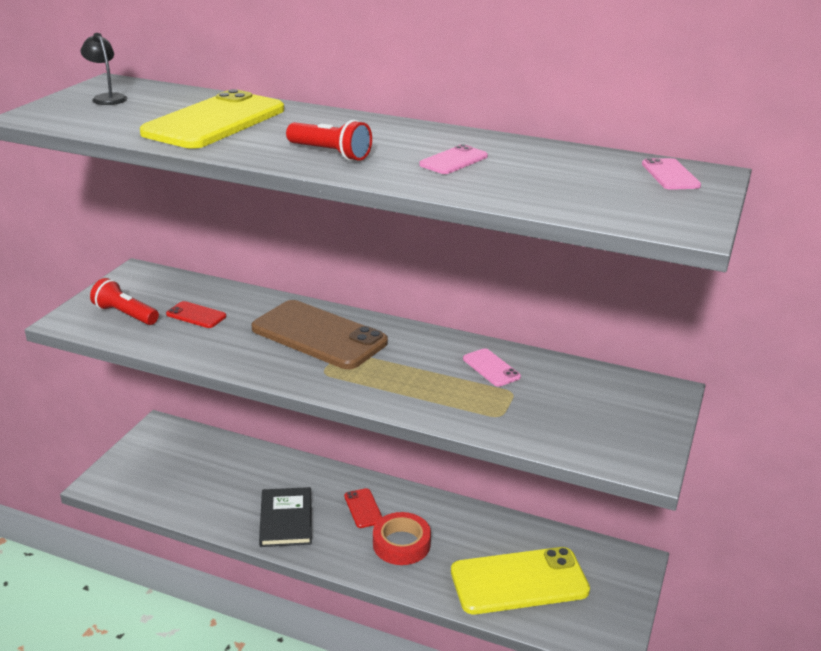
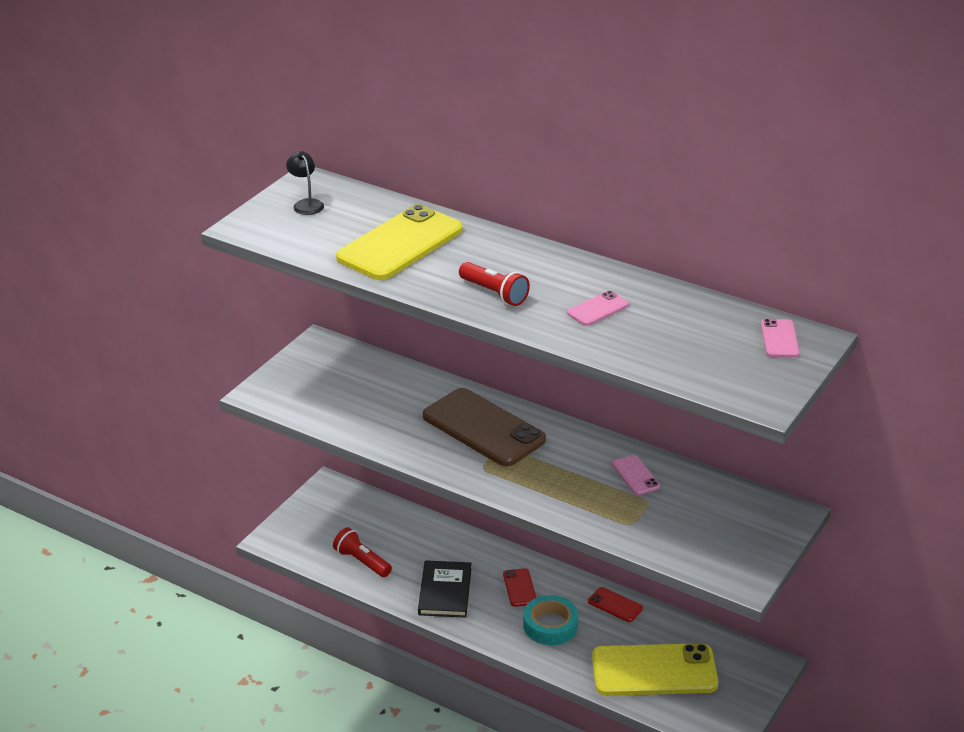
camera: 10 degrees right, 5 degrees up
(125, 314) = (308, 391): red flashlight -> red flashlight (362, 561)
(196, 315) = (373, 397): red phone -> red phone (615, 605)
(401, 544) = (550, 625): red tape -> turquoise tape

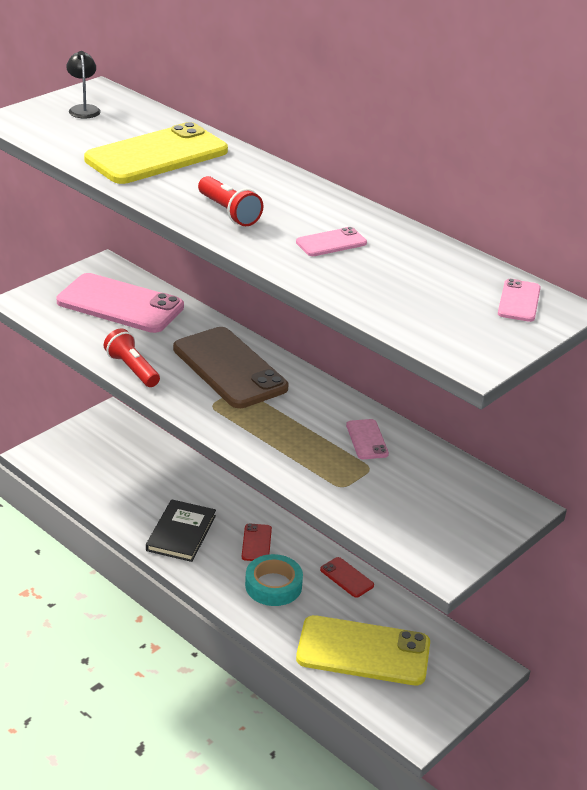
camera: 10 degrees right, 0 degrees up
(352, 381) = (120, 304): none -> pink phone
(362, 561) = (112, 490): red flashlight -> red flashlight (132, 369)

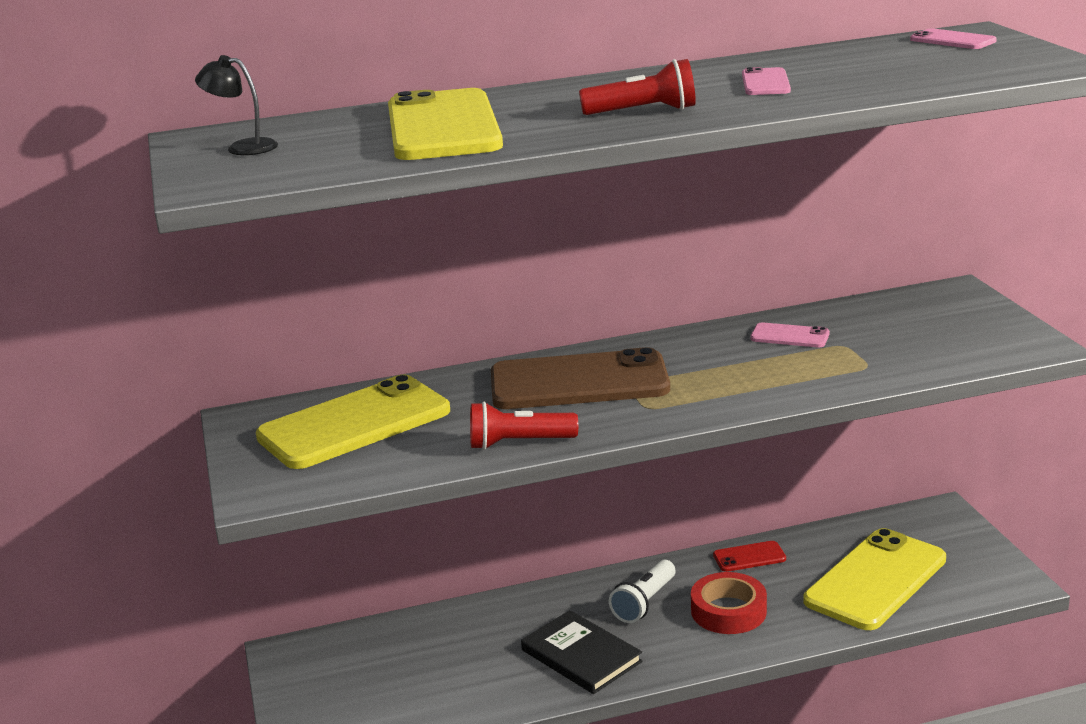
camera: 55 degrees left, 10 degrees down
(120, 304) = (354, 424): pink phone -> yellow phone
(256, 543) = (644, 603): red phone -> white flashlight
(273, 585) = (728, 611): turquoise tape -> red tape

